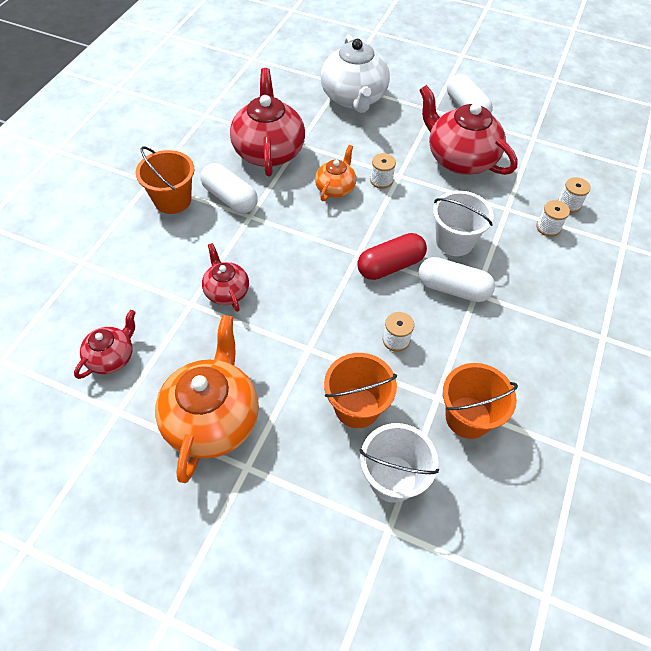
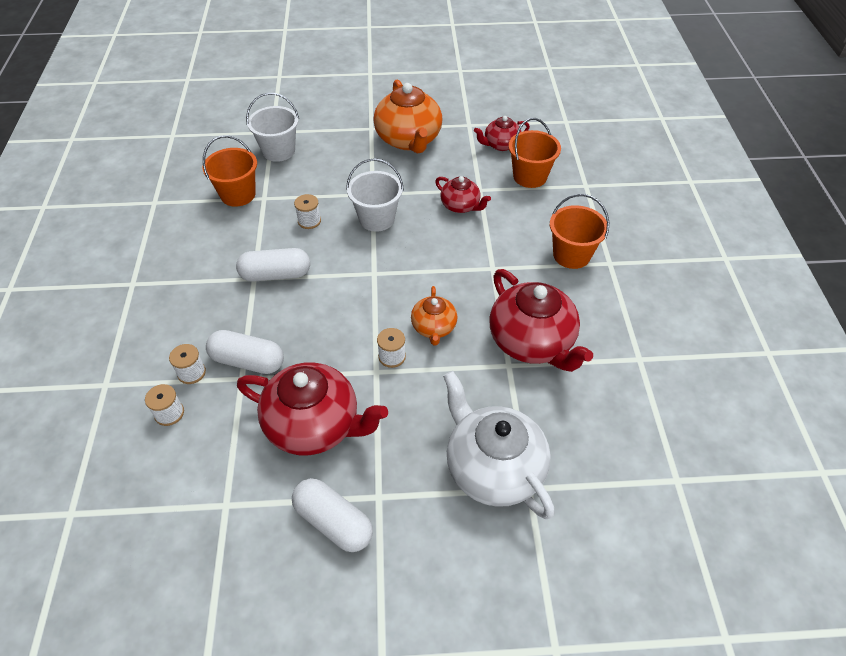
camera: 155 degrees right, 5 degrees down
(112, 357) = (500, 145): red teapot -> red teapot turned 60 degrees clockwise
(230, 198) = (524, 276): white capsule -> white capsule (248, 361)
(357, 407) = (319, 175): orange bucket -> orange bucket (530, 176)
(390, 266) = (339, 273): red capsule -> none
(454, 241) = (288, 318): white bucket -> white bucket (377, 219)

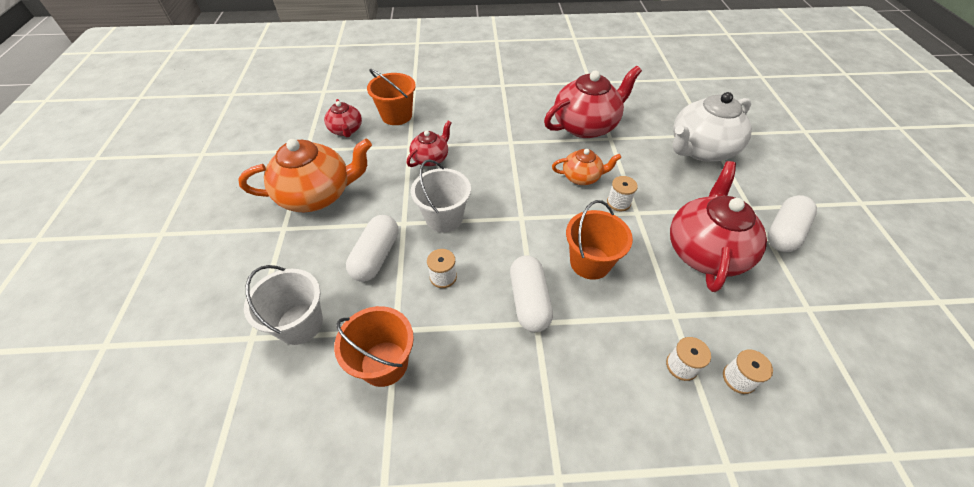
camera: 90 degrees left, 0 degrees up
(248, 361) = (652, 312): white capsule -> white capsule (376, 256)
(571, 255) = (494, 101): orange bucket -> orange bucket (590, 262)

